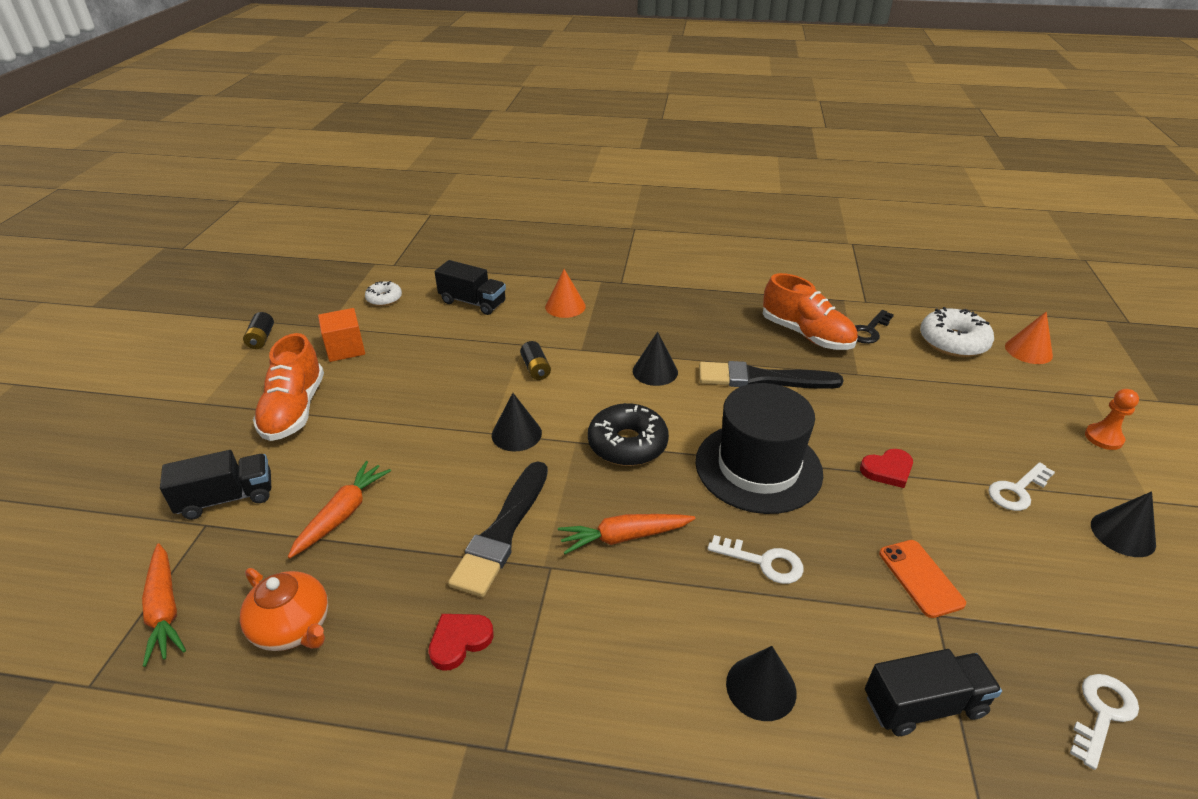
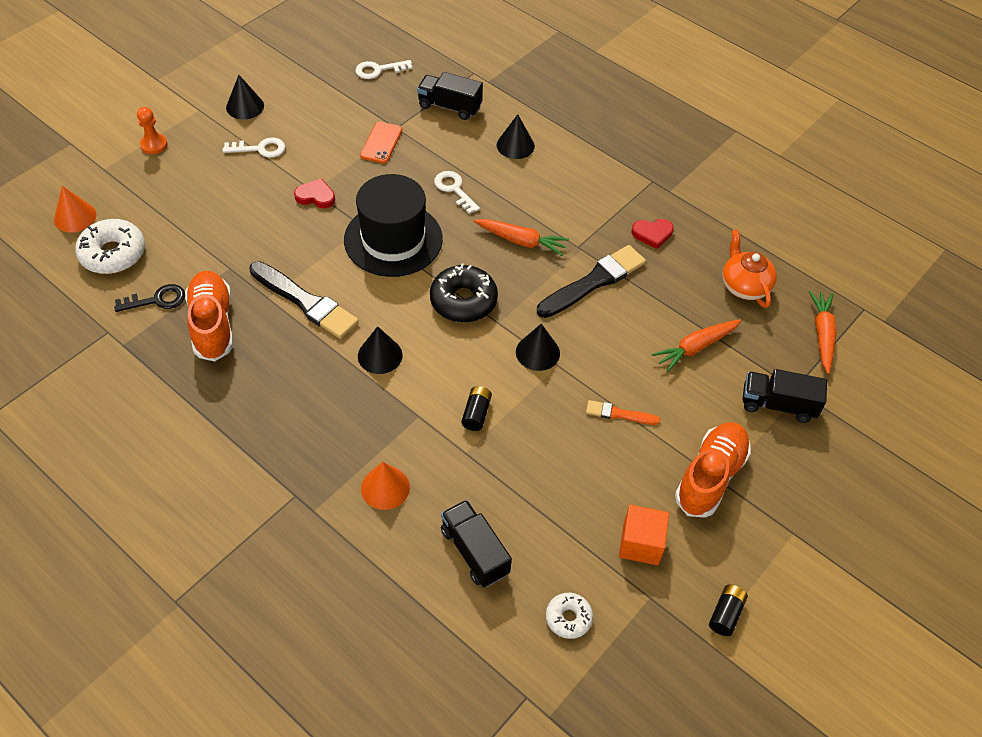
camera: 150 degrees left, 15 degrees up
(404, 420) = (619, 414): none -> orange brush

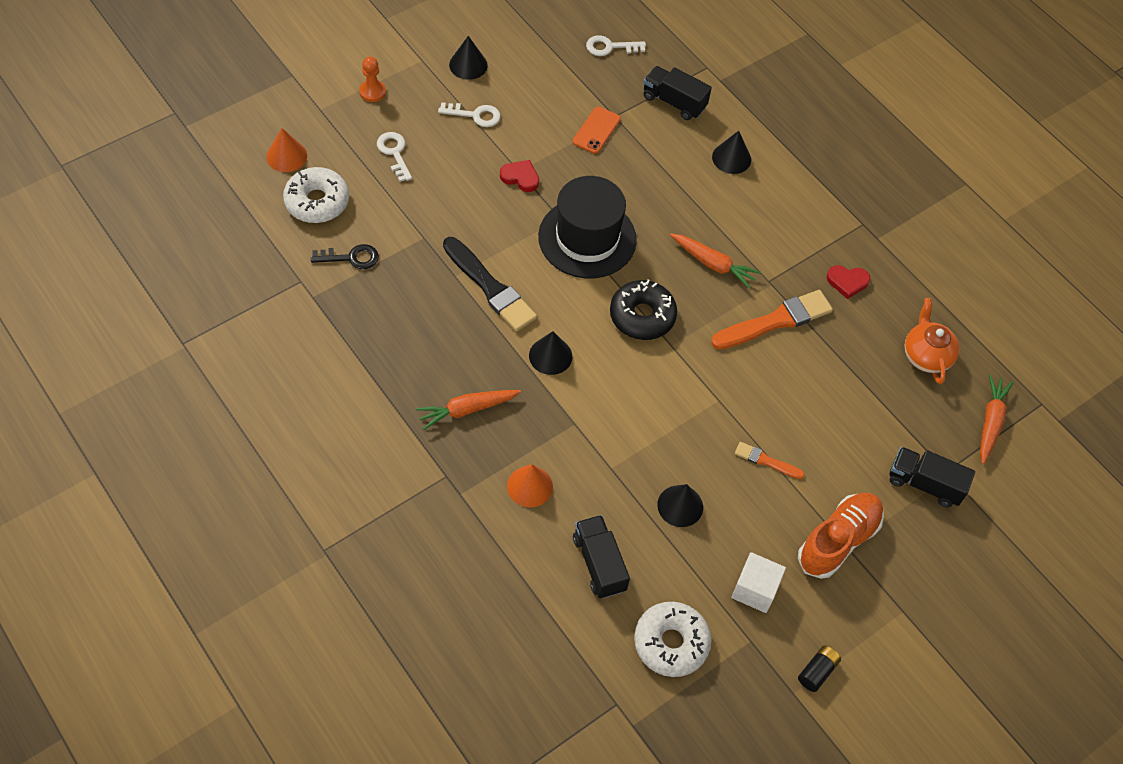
camera: 10 degrees right, 5 degrees up
(212, 324) = (399, 293): orange shoe -> none
(454, 189) = (659, 196): white key -> white key (394, 153)
(476, 414) = (630, 432): black battery -> none
(537, 352) = (702, 383): black cone -> black cone (680, 506)
(568, 618) = (671, 643): white donut -> white donut, size x1.75
(594, 281) = (775, 321): black brush -> orange brush
(640, 544) = (755, 589): orange cube -> white cube
(695, 348) = (859, 410): orange carrot -> orange carrot (467, 410)

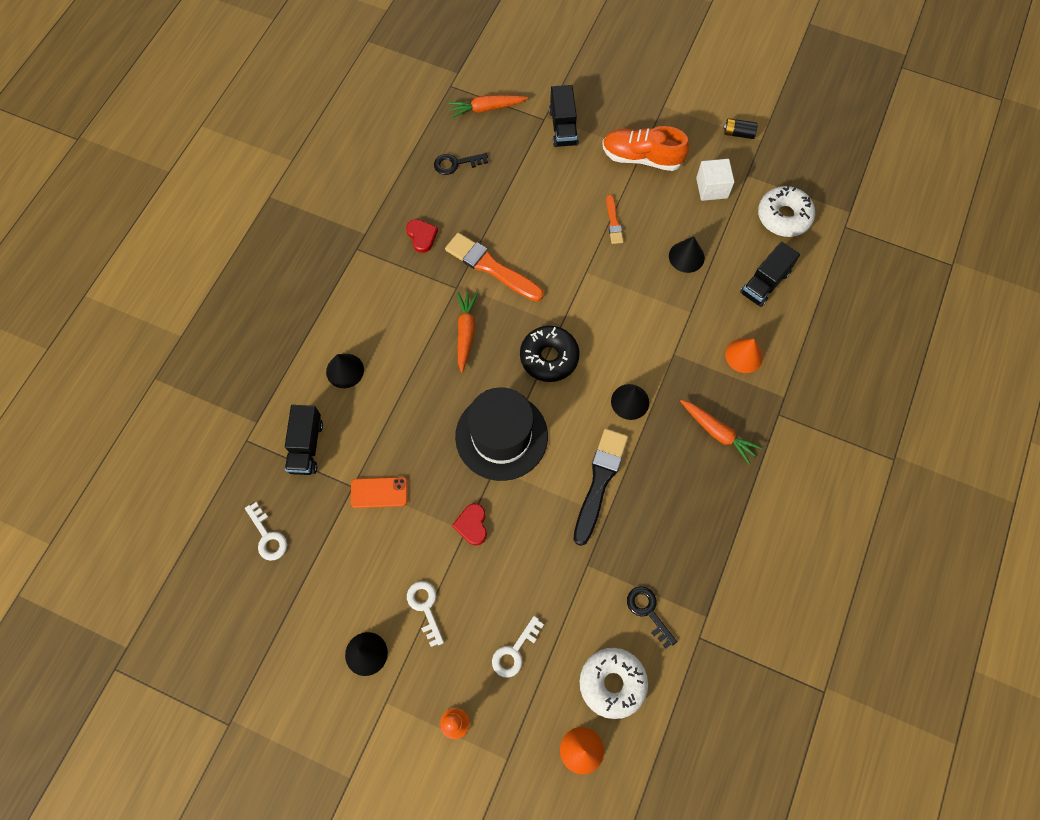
camera: 115 degrees left, 10 degrees up
(926, 355) = (456, 163): orange teapot -> black key

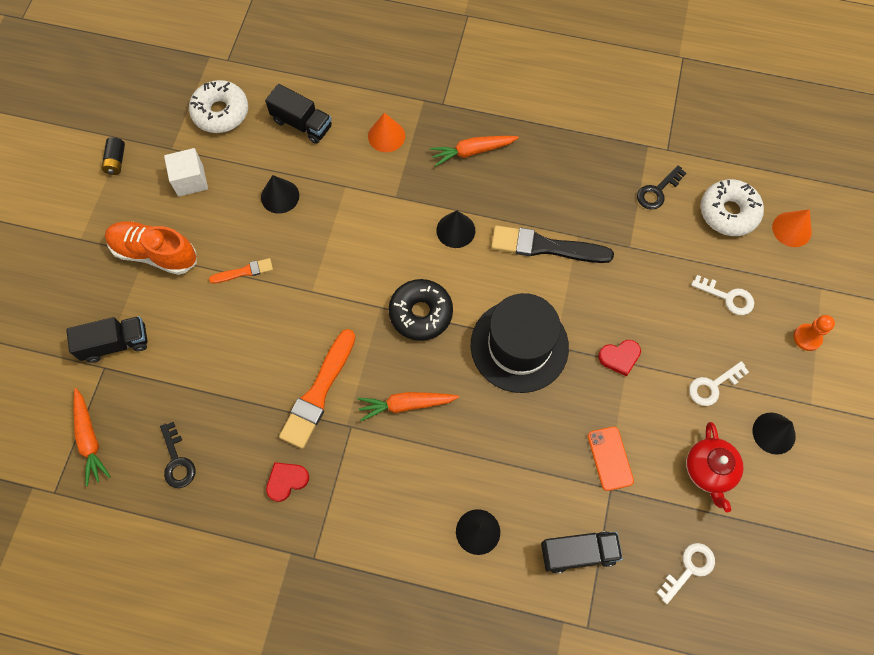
camera: 100 degrees left, 0 degrees up
(346, 579) = (709, 470): none -> red teapot
(642, 157) = (155, 253): orange shoe -> orange shoe turned 105 degrees clockwise
(717, 432) = (472, 151): orange carrot -> orange carrot turned 135 degrees counterclockwise

